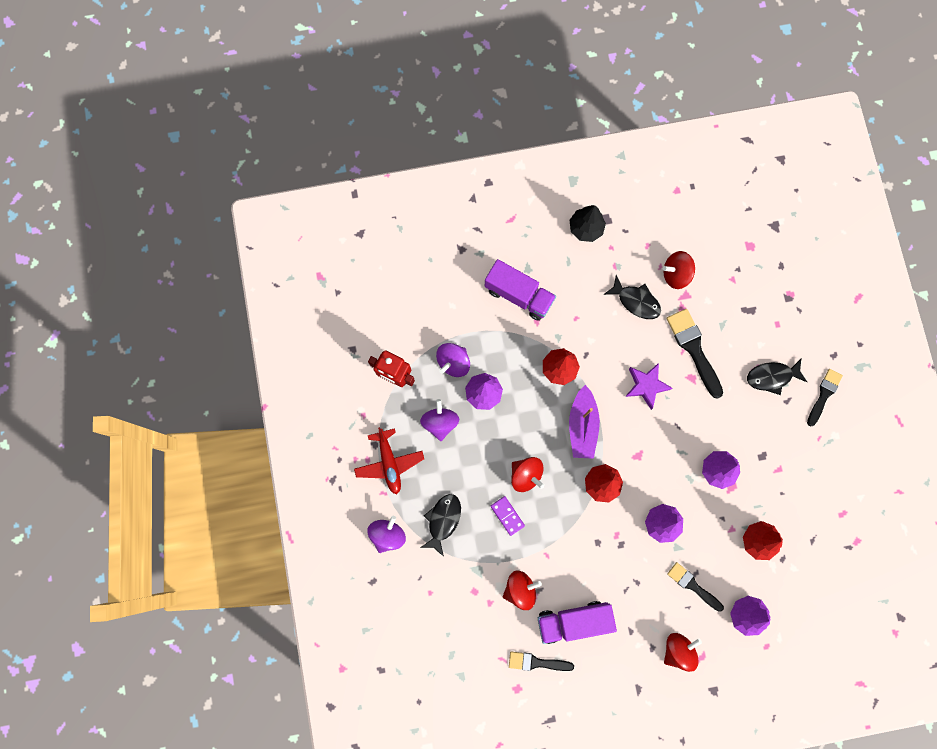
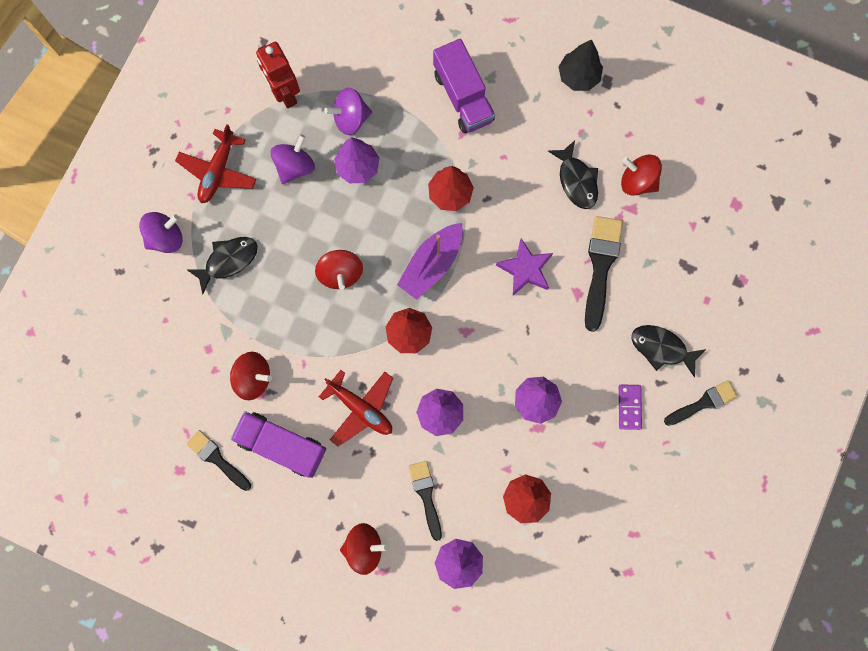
camera: 35 degrees right, 0 degrees up
(507, 516) = (293, 299): purple domino -> purple domino (629, 407)
(607, 558) = (360, 408): none -> red plane

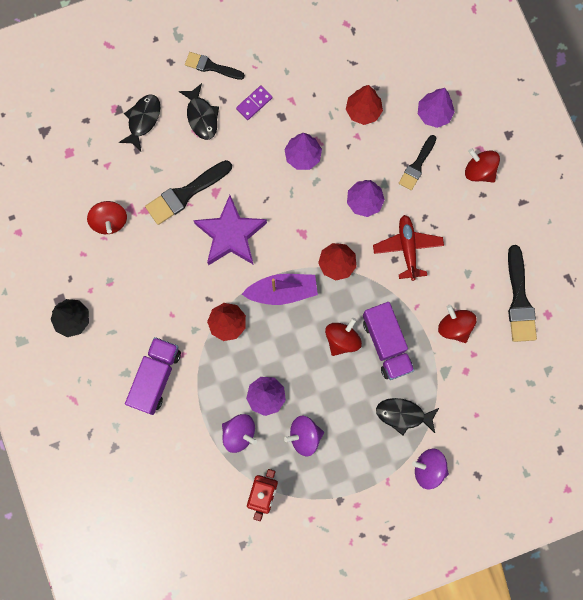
camera: 135 degrees left, 0 degrees up
(217, 459) = (519, 300): black brush -> black brush, size x1.54
(218, 171) = (355, 481): red plane -> none
(282, 445) = (473, 271): purple truck -> purple truck (386, 344)
(525, 269) = (230, 235): purple star -> purple star, size x1.53
(576, 180) = (144, 257): black fish -> black fish (143, 120)

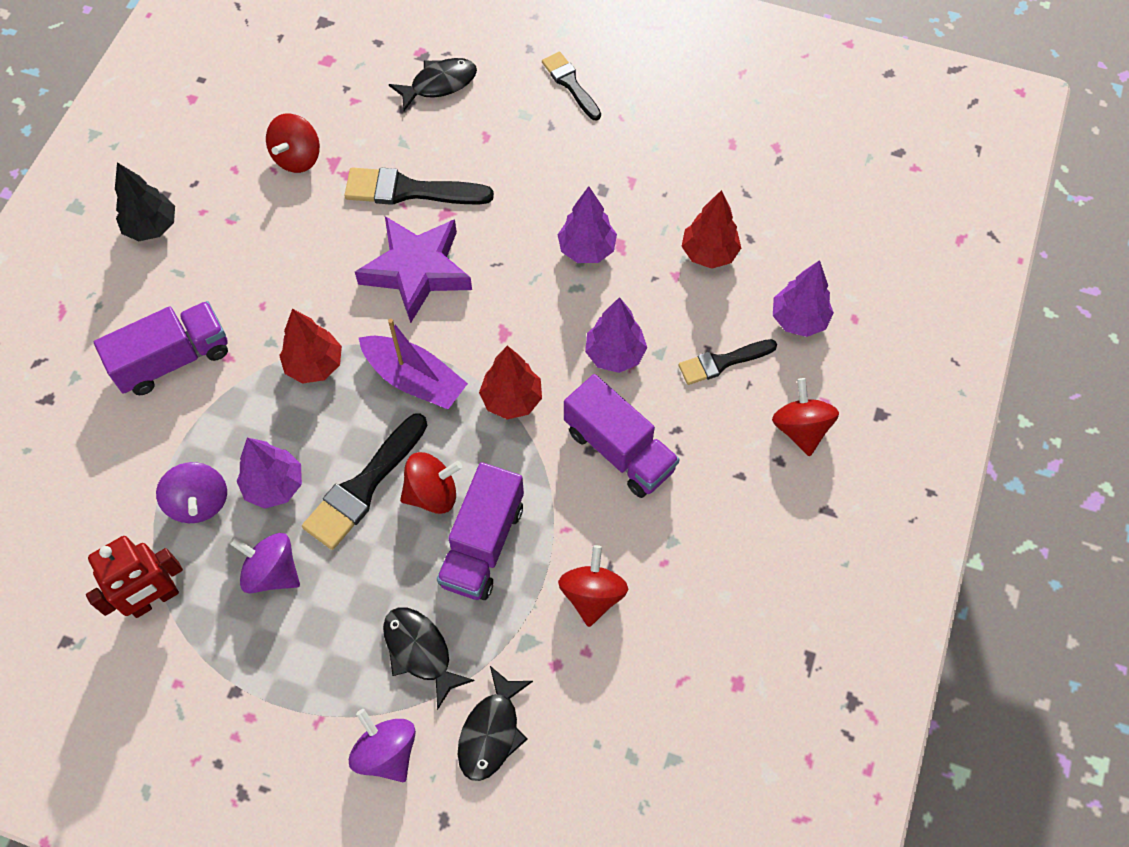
camera: 40 degrees right, 15 degrees down
(201, 116) = (508, 125): black fish -> black fish (491, 732)
(254, 103) = (583, 154): purple domino -> none
(407, 248) = (619, 450): red plane -> purple truck
(519, 300) = (713, 632): black brush -> black brush (364, 487)

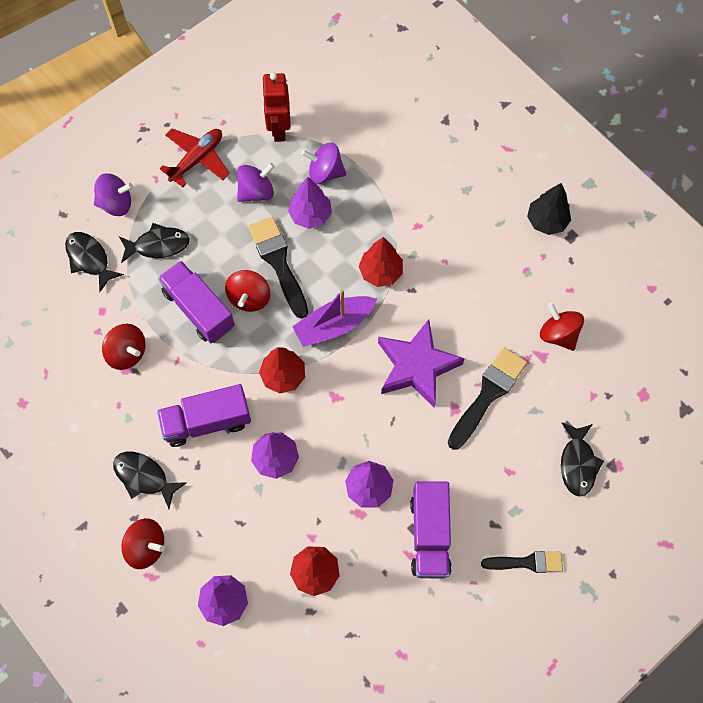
camera: 120 degrees right, 5 degrees up
(173, 359) = (433, 195): purple truck -> purple truck (429, 535)
(258, 682) = (197, 159): none -> red plane
(722, 362) = (225, 526): black brush -> none
(728, 478) = (144, 477): none -> black fish

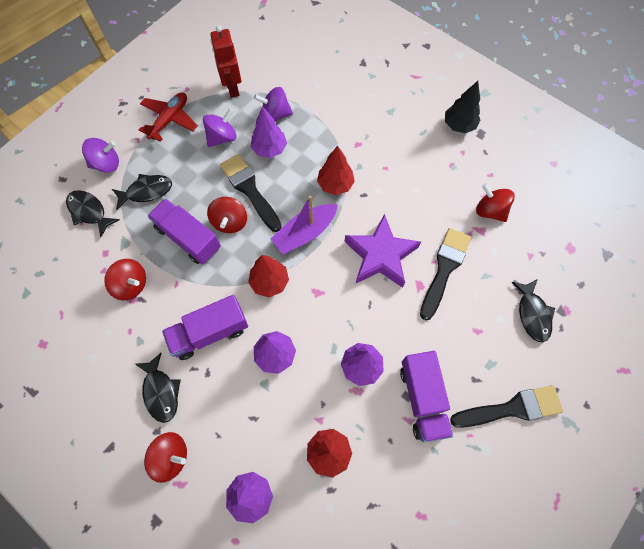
camera: 10 degrees left, 0 degrees up
(144, 477) = (161, 392): black fish -> black fish turned 135 degrees counterclockwise
(527, 562) = (511, 408): black brush -> black brush, size x1.54

